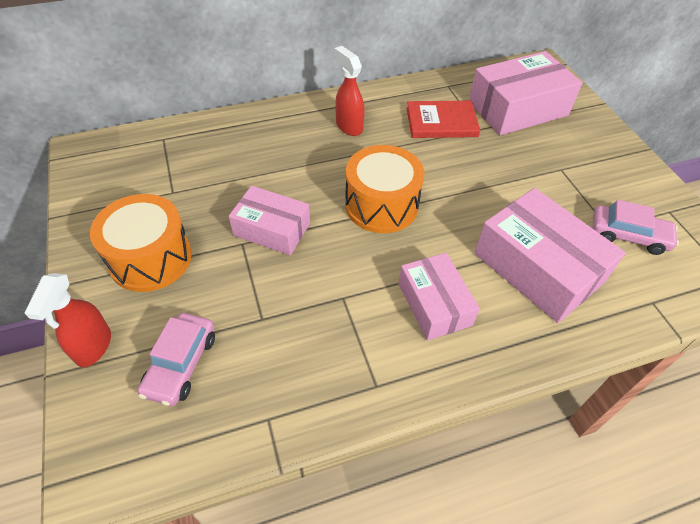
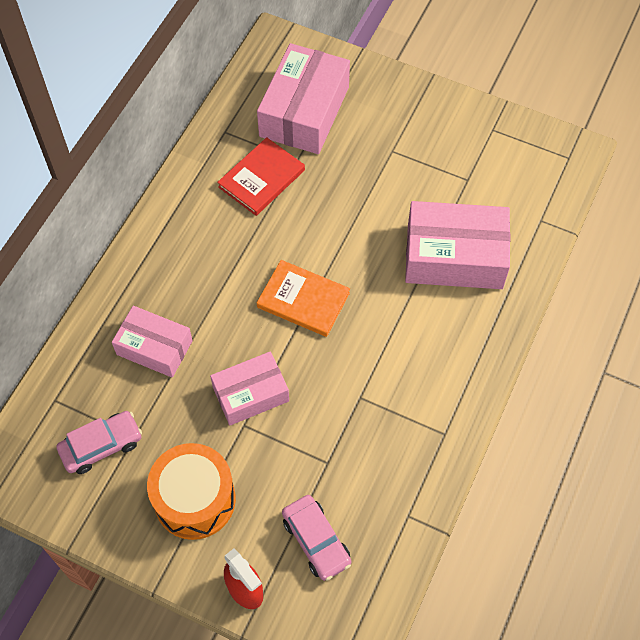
camera: 45 degrees left, 10 degrees up
(349, 126) = (194, 248): red spray bottle -> none
(381, 205) = (303, 300): orange drum -> orange book
(434, 304) = (420, 346): pink box -> pink box (154, 347)
(628, 235) = (485, 176): pink car -> pink car (101, 446)

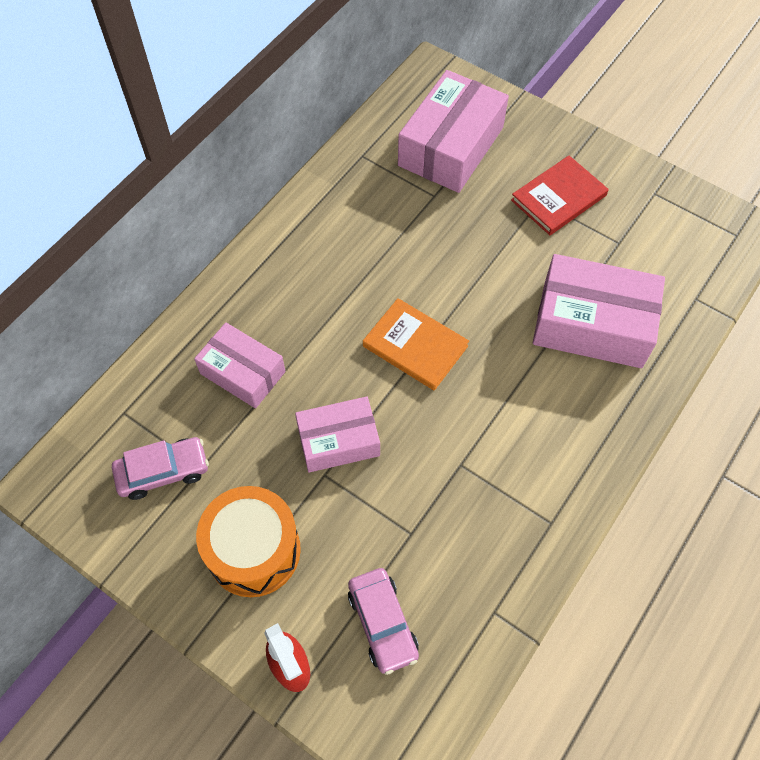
camera: 10 degrees right, 0 degrees up
(261, 178) = (392, 210): red book -> red book (558, 198)

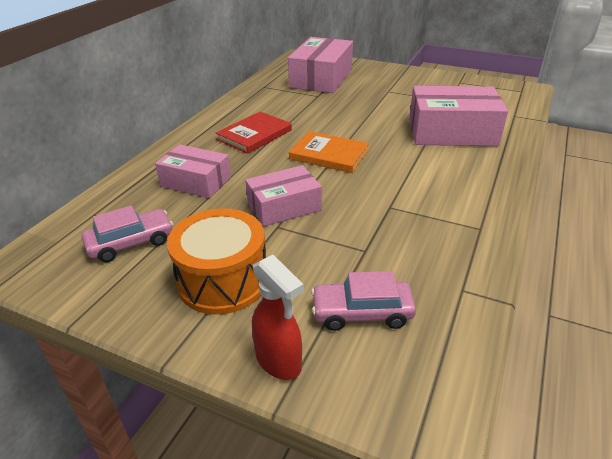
camera: 10 degrees left, 25 degrees down
(383, 623) = (362, 313): pink car -> pink car turned 120 degrees clockwise
(558, 198) = (400, 89): red book -> red book (254, 135)

